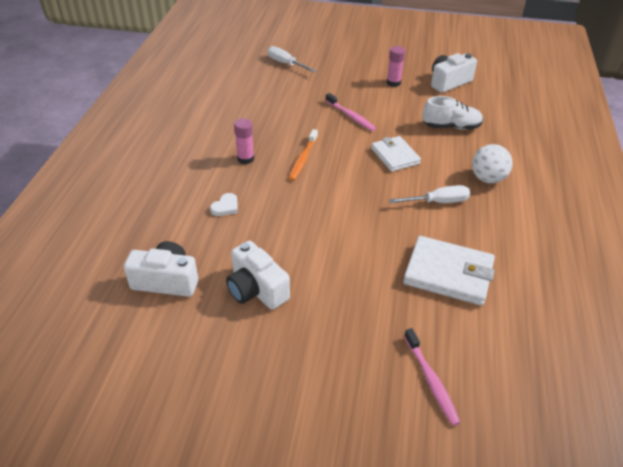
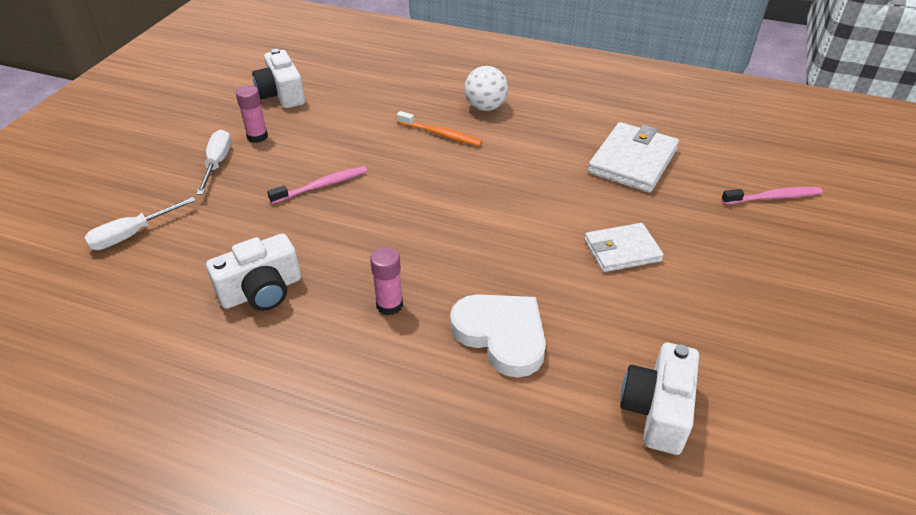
camera: 80 degrees left, 0 degrees up
(225, 207) = (501, 335): white heart -> white heart, size x2.20
(256, 289) = (666, 313): white camera -> white camera (262, 291)
(303, 159) = (408, 243): orange toothbrush -> orange toothbrush (441, 134)
(395, 156) = (425, 162): white wallet -> white wallet (622, 250)
(438, 202) = (519, 147): white screwdriver -> white screwdriver (217, 163)
(451, 127) = (380, 111): white shoe -> none

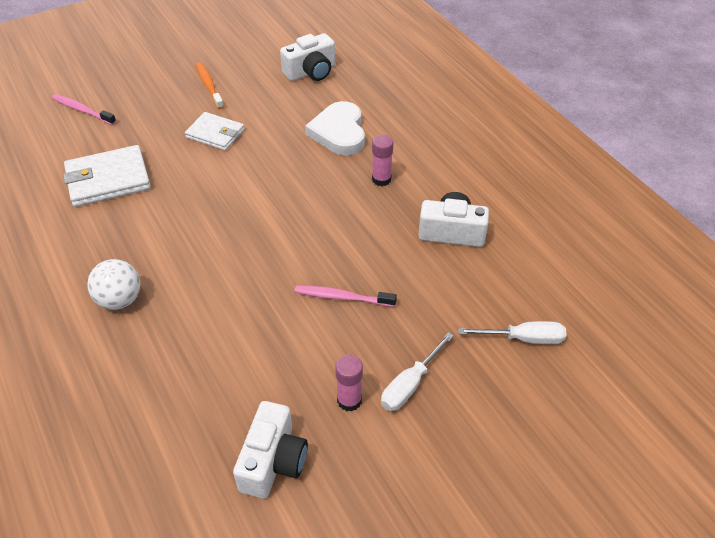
camera: 140 degrees left, 5 degrees up
(441, 134) = (195, 292): orange toothbrush -> orange toothbrush (209, 85)

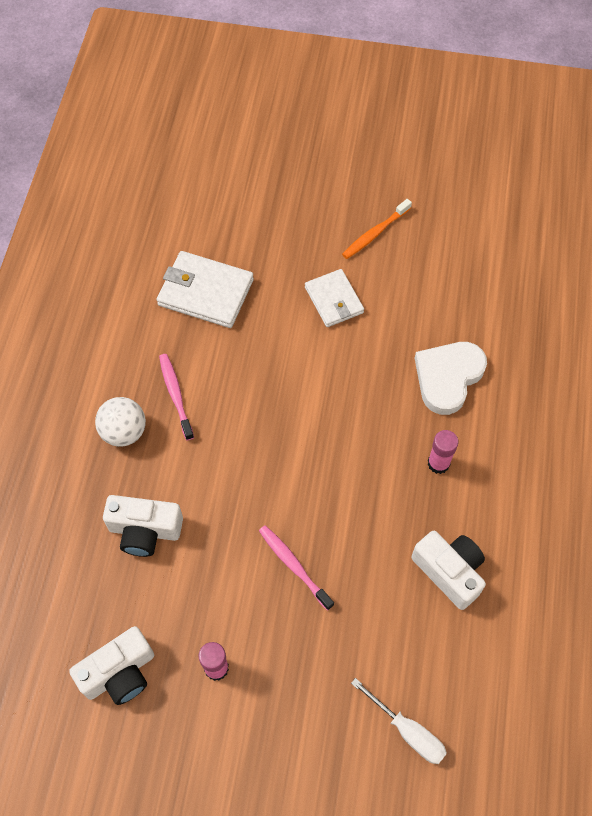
camera: 40 degrees right, 15 degrees up
(82, 110) = (242, 191): pink toothbrush -> pink toothbrush (175, 395)
(209, 85) = (375, 233): orange toothbrush -> orange toothbrush turned 150 degrees counterclockwise
(311, 72) = (486, 279): white camera -> white camera (145, 531)
(410, 384) = (274, 694): white screwdriver -> none

